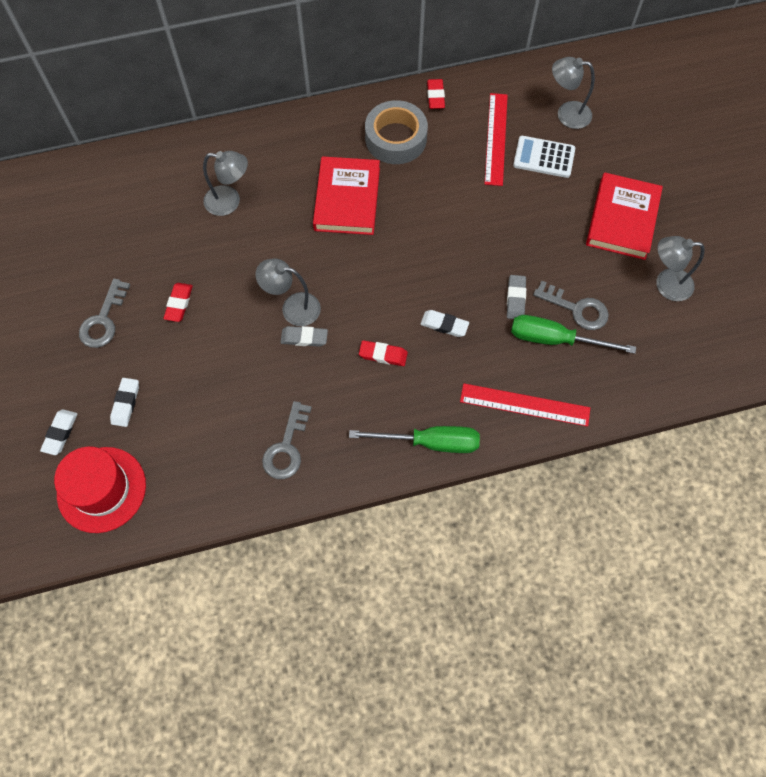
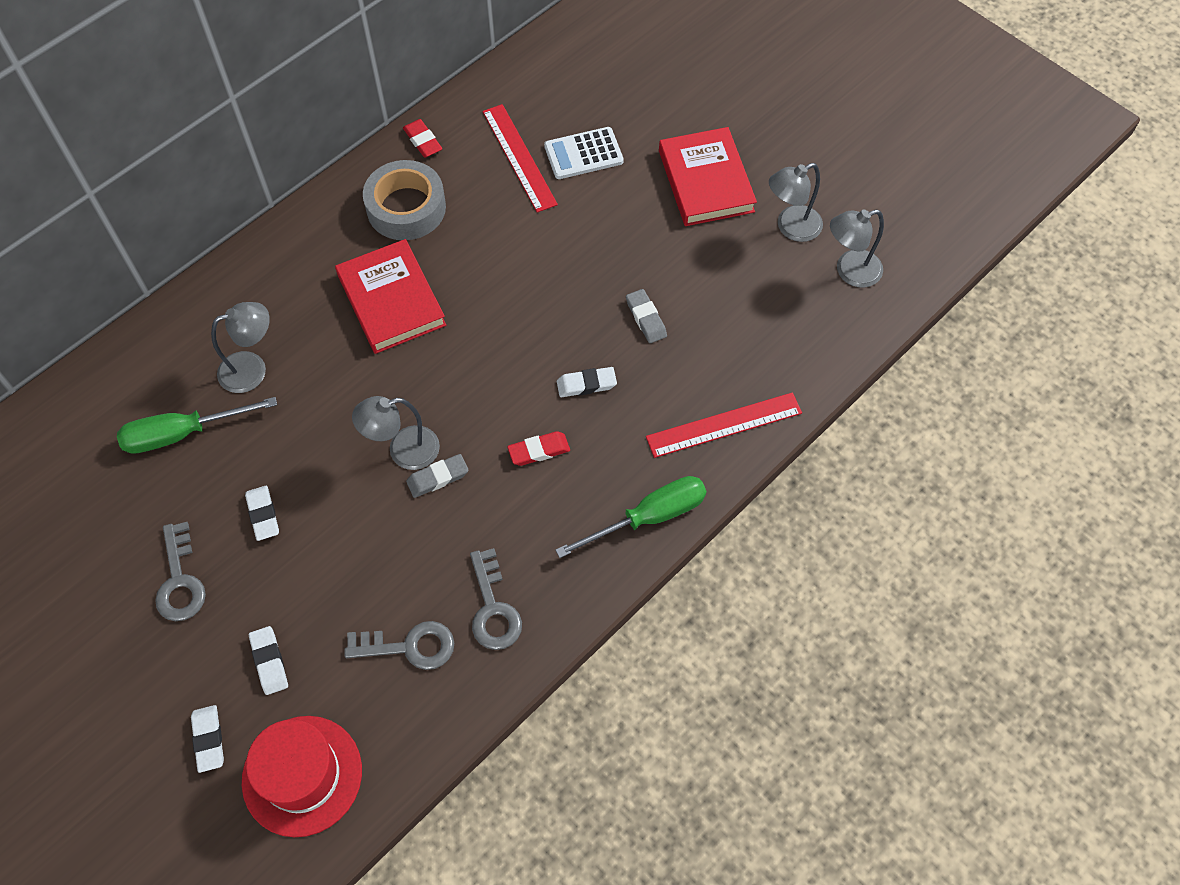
camera: 30 degrees left, 5 degrees down
(179, 303) = (263, 515): red eraser -> white eraser
(555, 339) = (713, 340): green screwdriver -> green screwdriver (182, 433)
(566, 114) = (579, 97): grey lamp -> grey lamp (849, 271)
(576, 309) = (716, 297): grey key -> grey key (409, 646)

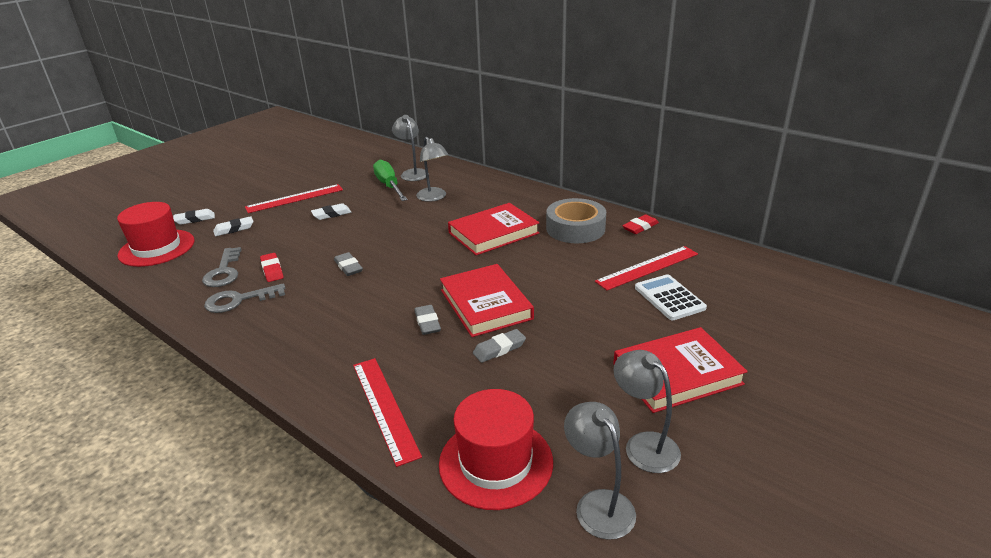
camera: 85 degrees right, 30 degrees down
(180, 581) = (295, 198): grey key -> red ruler
(403, 451) = (371, 252): grey lamp -> grey lamp (412, 173)
(539, 450) = (366, 306): red eraser -> red eraser (272, 270)
(561, 324) = (485, 304): none -> red book
(586, 384) = (427, 323): white eraser -> grey eraser
(649, 517) = (295, 368): green screwdriver -> none
(802, 336) = (496, 462): none -> red hat

